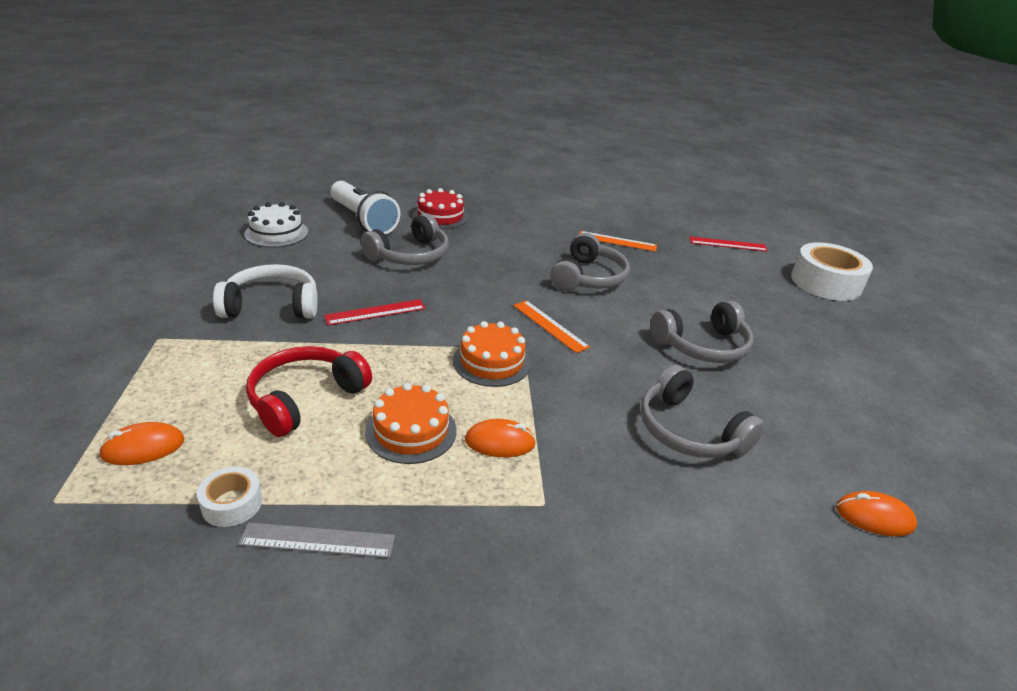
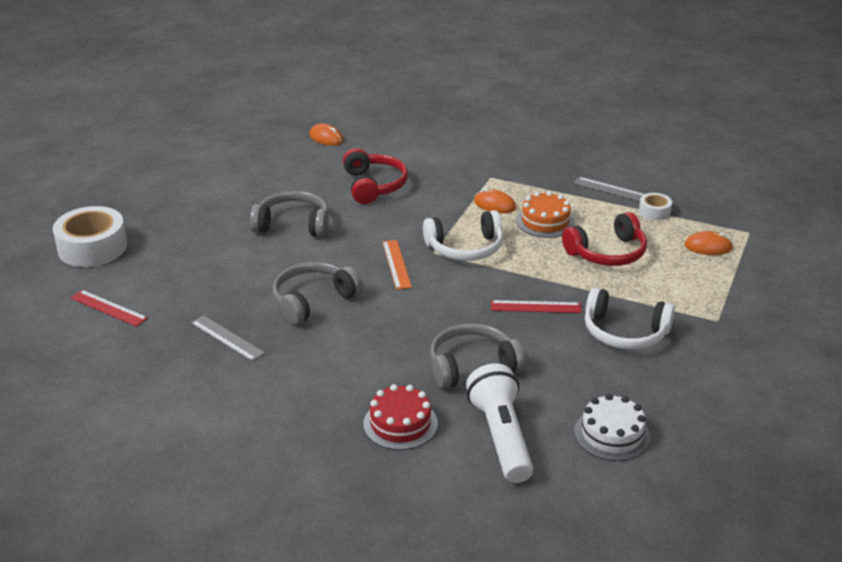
camera: 150 degrees left, 0 degrees up
(491, 362) = (465, 248): orange cake -> white headphones
(617, 241) = (227, 338): orange ruler -> grey ruler
(689, 431) = (374, 185): grey headphones -> red headphones

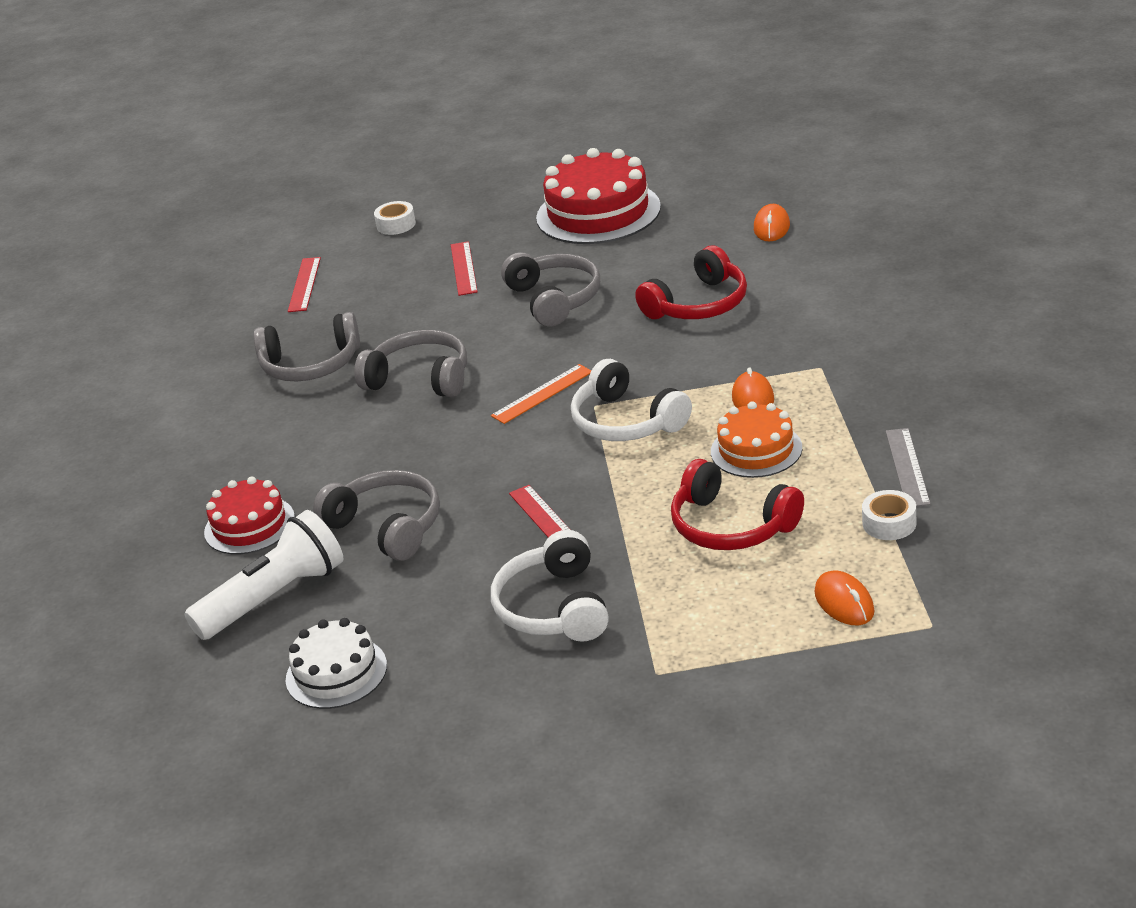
camera: 65 degrees right, 0 degrees up
(92, 247) = (396, 224): white tape -> white tape, size x0.49
(199, 242) = (463, 268): none -> red ruler
(214, 177) = (598, 212): none -> red cake
(227, 338) = (311, 365): grey ruler -> grey headphones

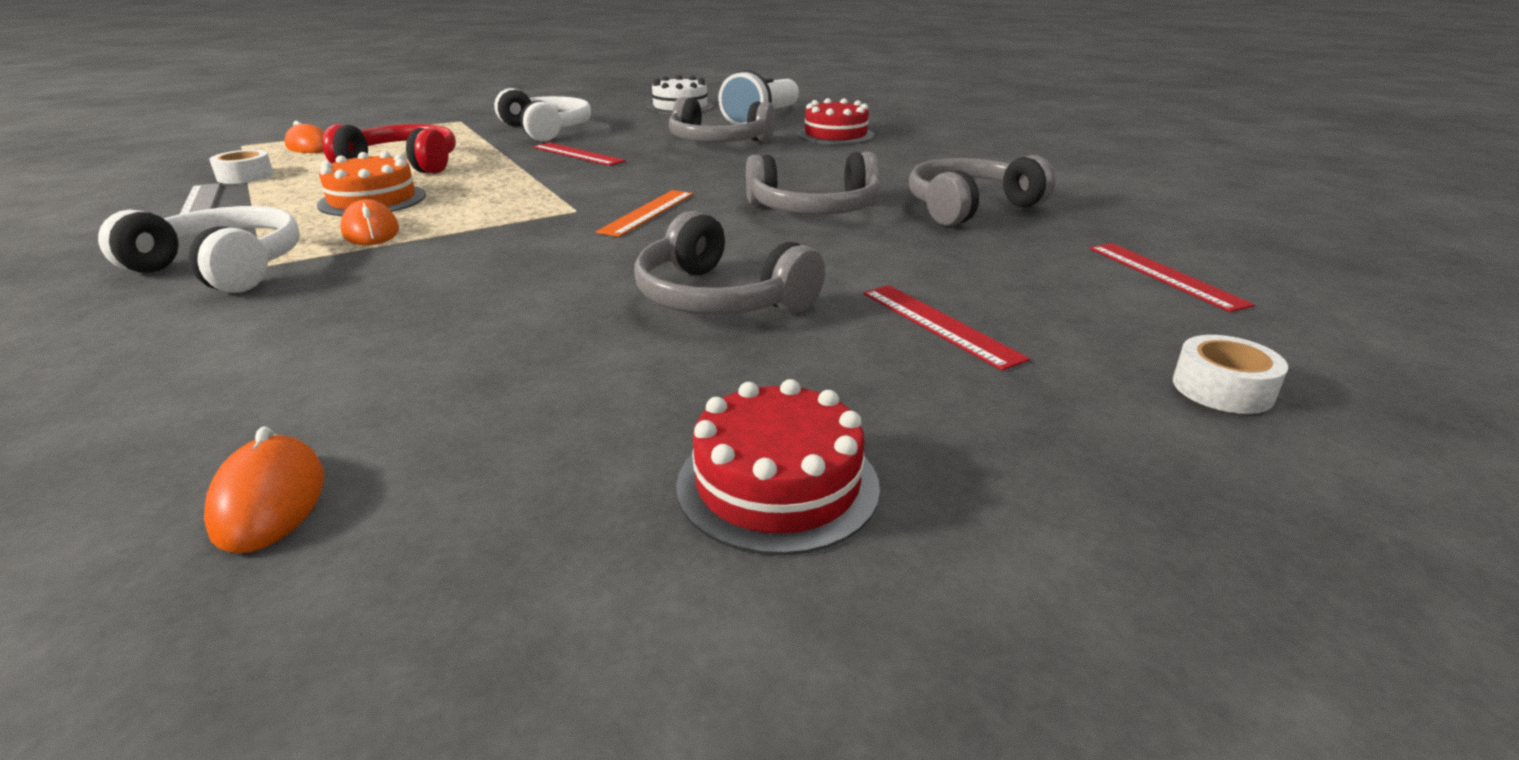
camera: 150 degrees right, 5 degrees down
(598, 212) = (777, 484): red cake -> red cake, size x0.59
(626, 422) = (530, 204): white headphones -> white headphones (223, 268)
(699, 304) = (456, 317): red headphones -> none

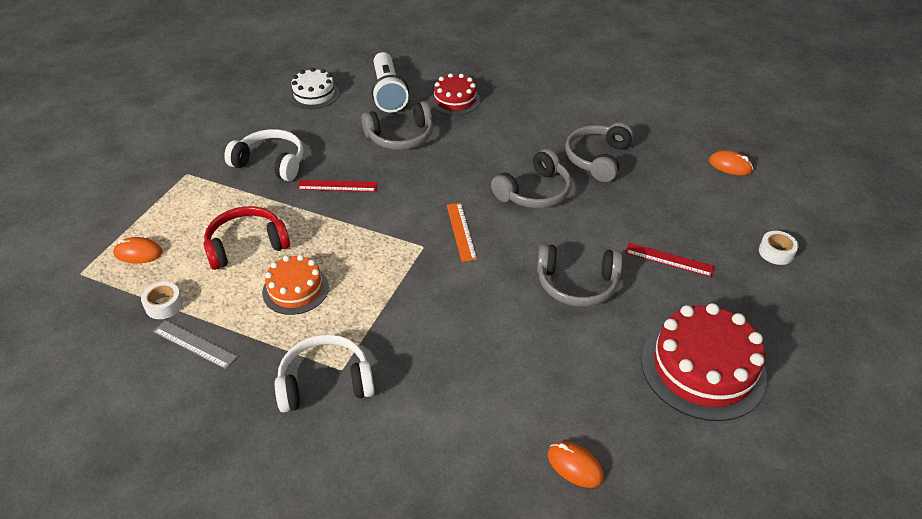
camera: 35 degrees left, 15 degrees up
(371, 231) = (347, 316): orange mouse -> orange mouse (730, 166)
(777, 484) = (703, 368): red cake -> red cake, size x1.70
(1165, 275) = (712, 185): red ruler -> none

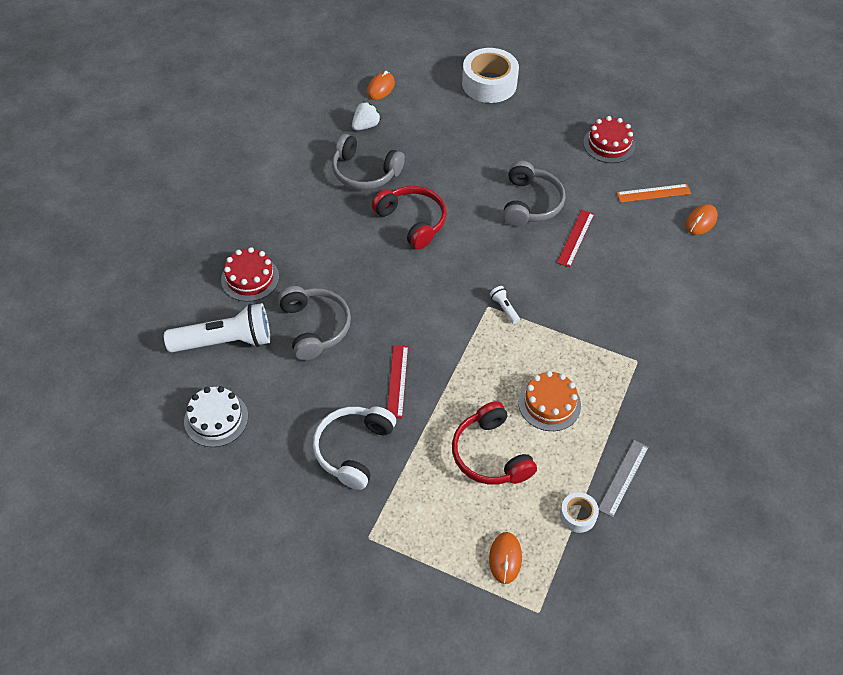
camera: 90 degrees left, 10 degrees up
(325, 382) = (652, 371): white headphones -> none
(420, 258) = (504, 308): none -> white flashlight
(461, 231) = (467, 278): orange ruler -> orange ruler (653, 193)
(535, 192) = (412, 221): grey headphones -> red headphones
(666, 157) = (366, 125): none -> white strawberry
(669, 259) = (499, 144): red ruler -> red ruler (575, 238)
(703, 368) = (609, 144): red cake -> red cake, size x0.59
(776, 252) = (489, 84): white tape -> white tape, size x2.05

